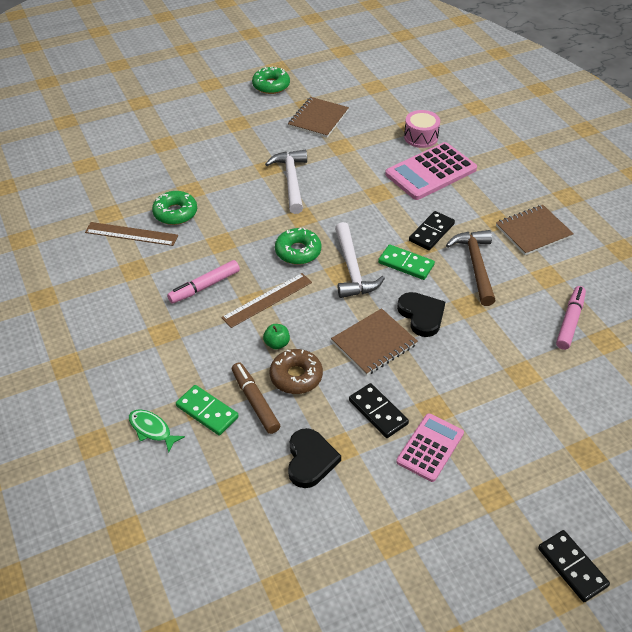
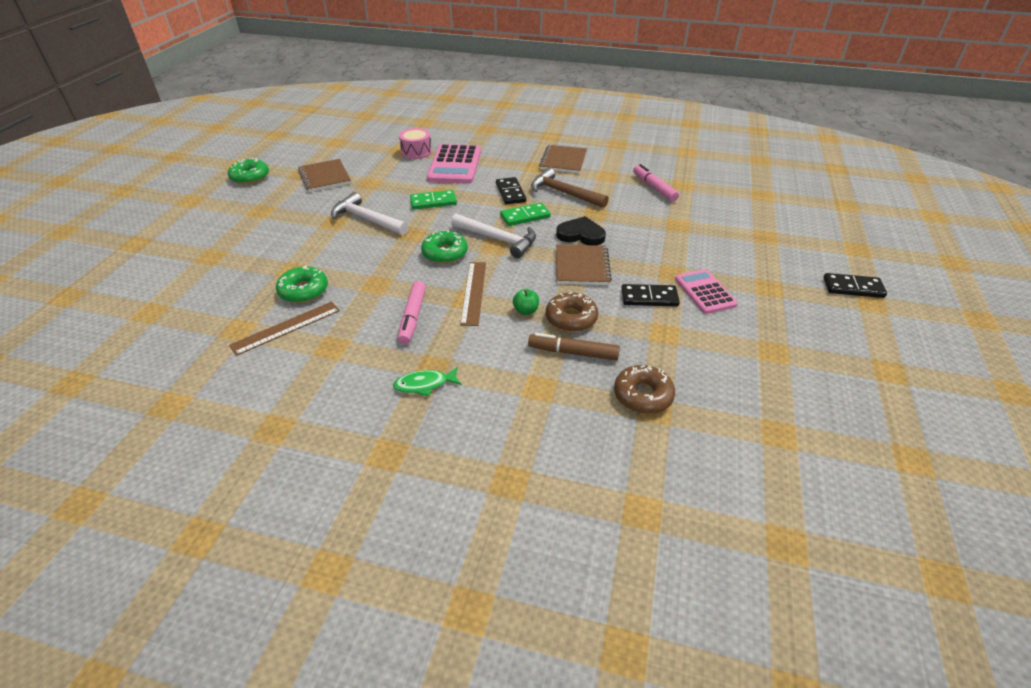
camera: 50 degrees left, 5 degrees down
(152, 430) = (537, 431): green fish -> green fish (424, 384)
(207, 411) = (554, 385): green domino -> green domino (433, 202)
(246, 472) = (643, 395): none -> brown donut
(310, 460) = (663, 353): black heart -> none

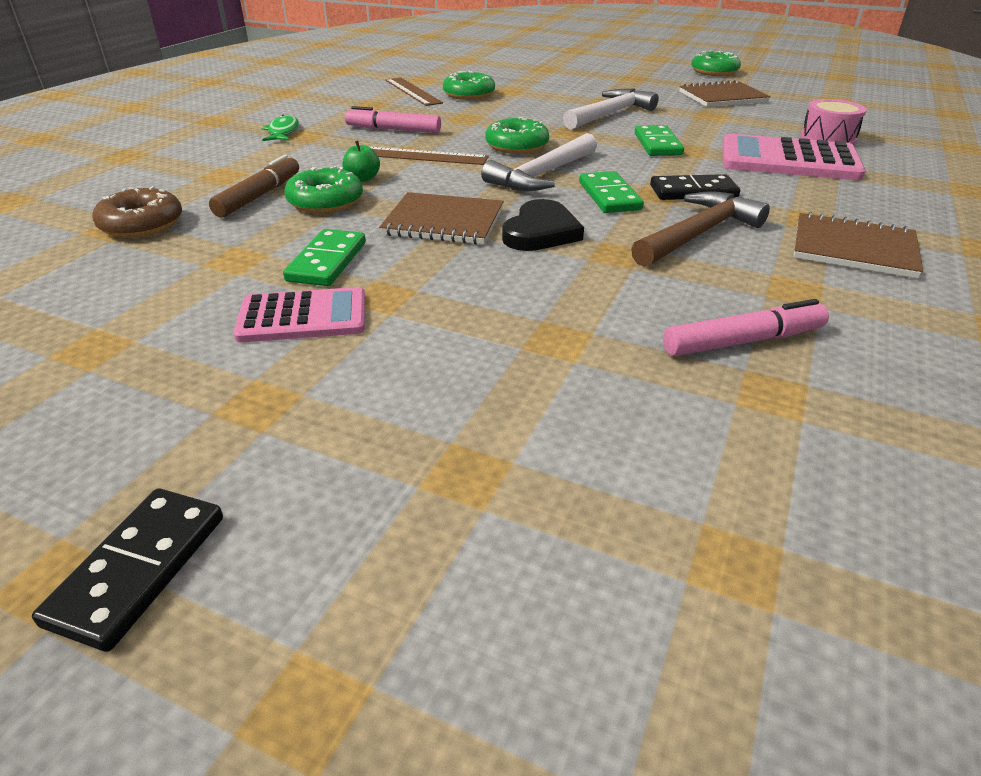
camera: 100 degrees right, 5 degrees down
(571, 318) = (325, 202): brown donut -> green donut
(649, 297) = (327, 261): black domino -> green domino

